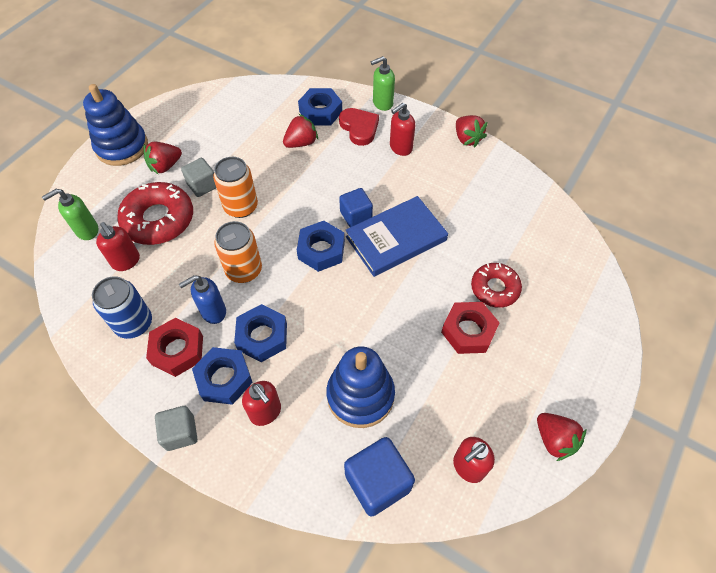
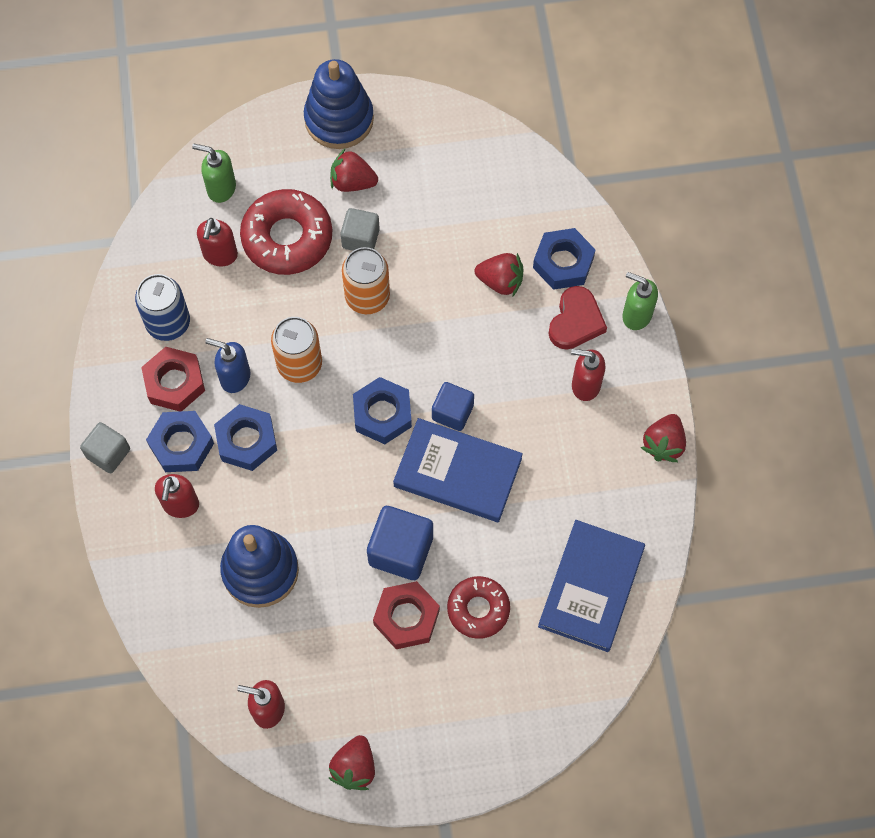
camera: 50 degrees right, 10 degrees up
(377, 482) = (194, 644): blue cube -> blue cube (401, 550)
(526, 224) = (591, 587): none -> blue book

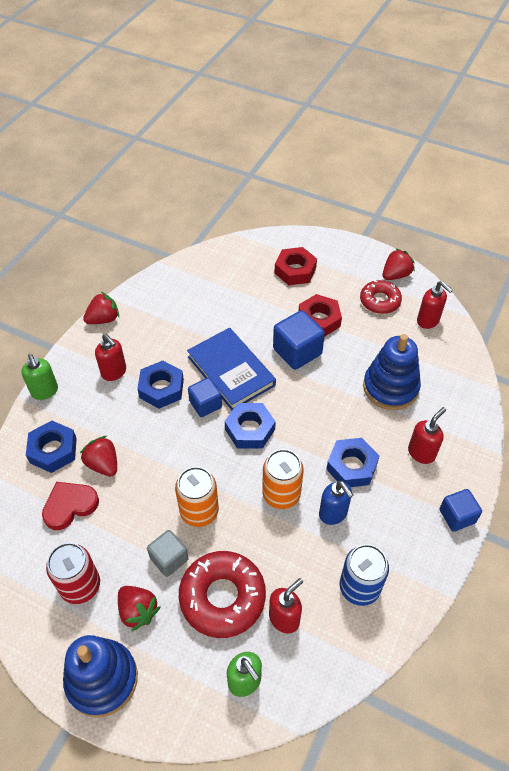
camera: 145 degrees left, 15 degrees down
(108, 453) = (457, 516): grey cube -> blue cube
(174, 383) = (380, 537): red nut -> red nut (295, 270)
(181, 445) = (399, 490): blue nut -> blue nut (161, 388)
(420, 169) = (80, 586): none -> red can
(478, 609) = (276, 303): red donut -> red donut (380, 301)
(576, 321) = (82, 410): red heart -> red heart (70, 506)
(591, 587) = (208, 280): blue book -> none

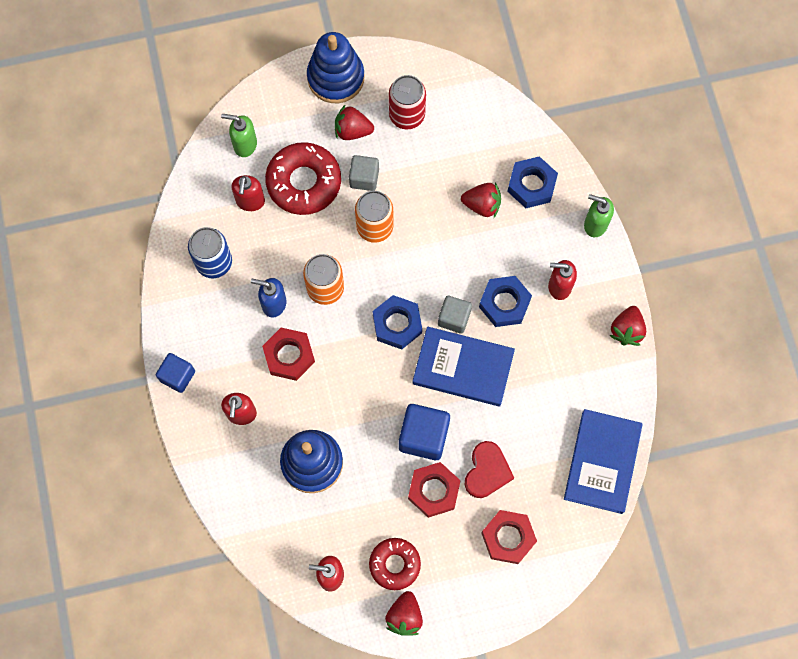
camera: 140 degrees right, 20 degrees up
(70, 506) = (472, 157): red heart -> red heart (487, 471)
(199, 268) = (602, 462): none -> blue book
(205, 404) = (454, 318): blue cube -> grey cube
(351, 466) = (289, 356): blue nut -> red nut

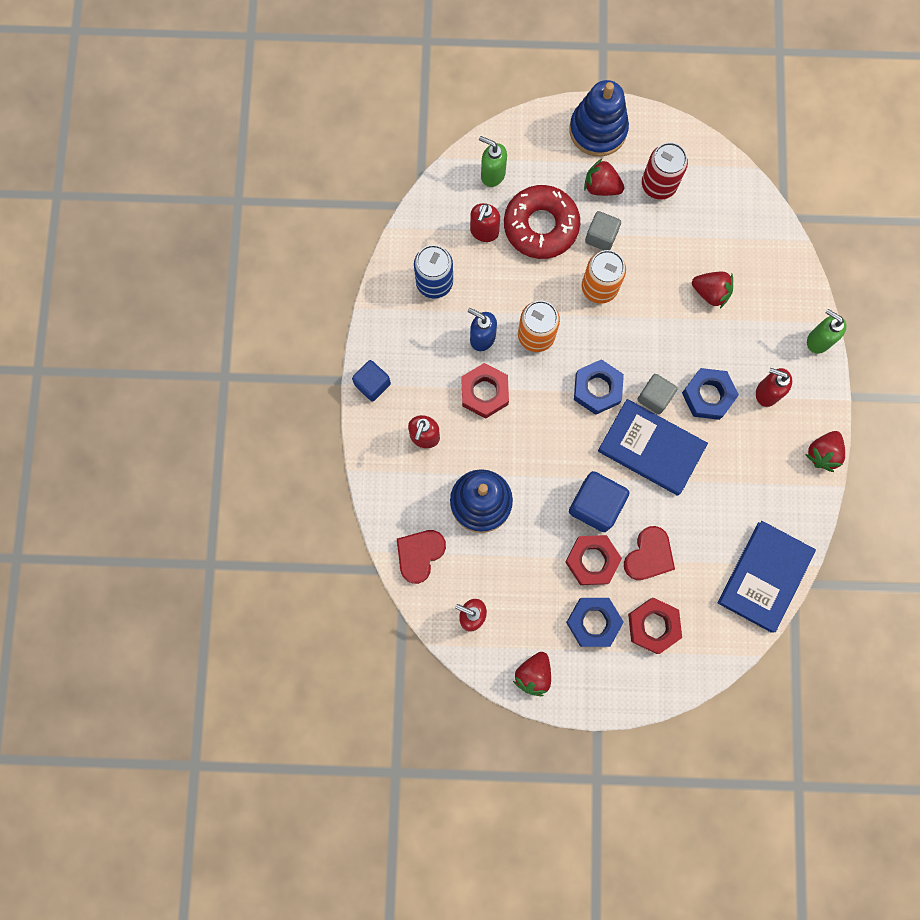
camera: 15 degrees right, 5 degrees up
(265, 529) = (419, 554): none -> red heart
(394, 564) = (536, 622): red donut -> none
(531, 185) = (765, 285): blue nut -> blue nut (593, 622)

